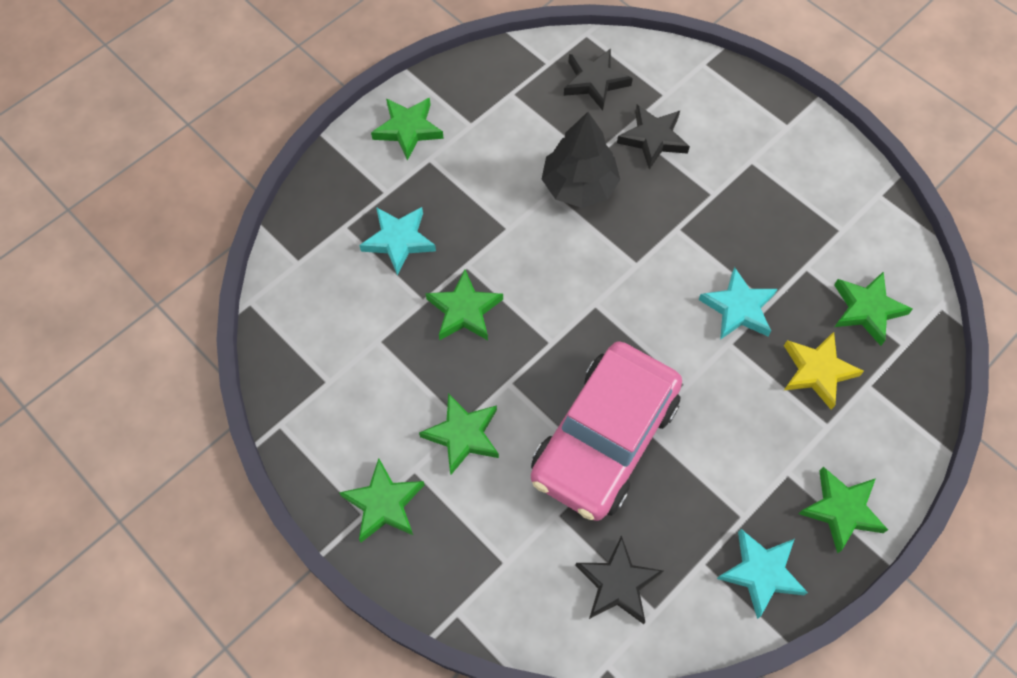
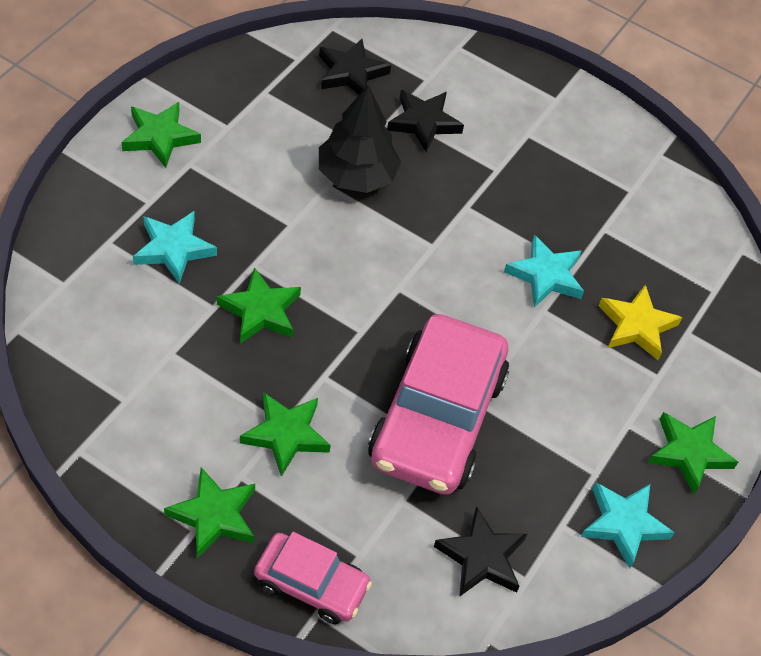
camera: 20 degrees left, 10 degrees down
(456, 584) = (311, 584): none -> pink car
(867, 309) = (671, 262): green star -> none

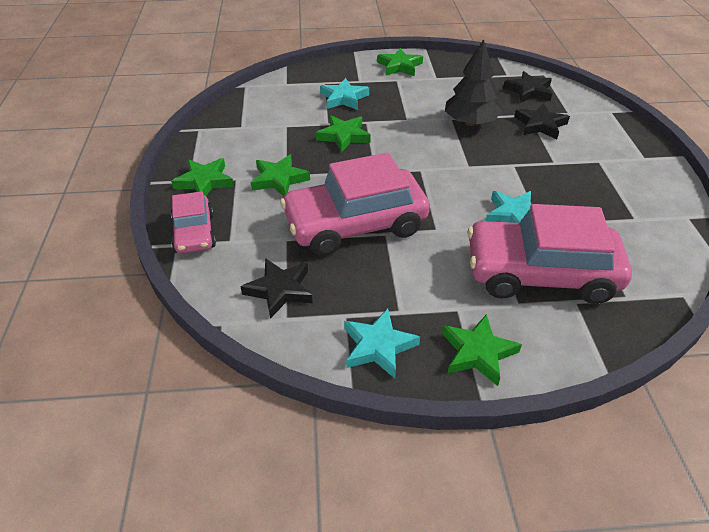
camera: 60 degrees right, 10 degrees down
(636, 325) = (540, 273): yellow star -> pink car

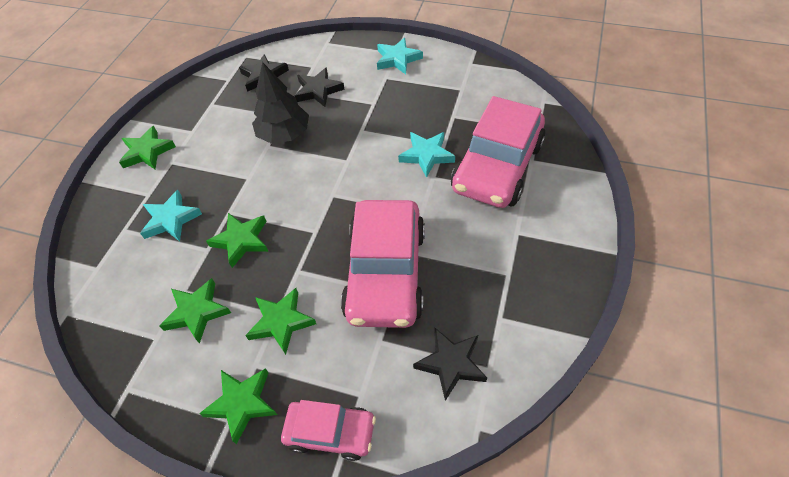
camera: 65 degrees left, 10 degrees up
(378, 346) = (542, 302): turquoise star -> turquoise star (397, 59)
(478, 352) = (565, 237): green star -> green star (197, 312)

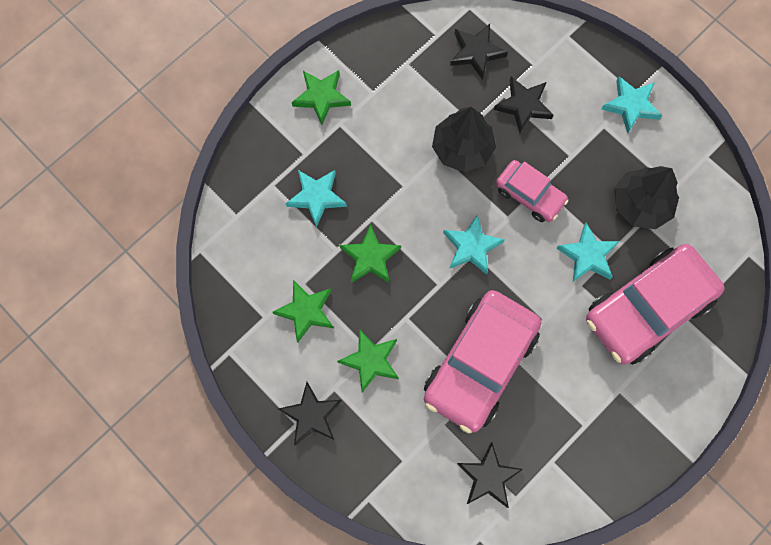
camera: 25 degrees right, 20 degrees up
(242, 403) = (311, 415): green star -> black star
(328, 192) = (471, 247): none -> turquoise star
(330, 432) = (368, 477): pink car -> pink car (529, 195)
(444, 108) = (641, 204): none -> black tree

